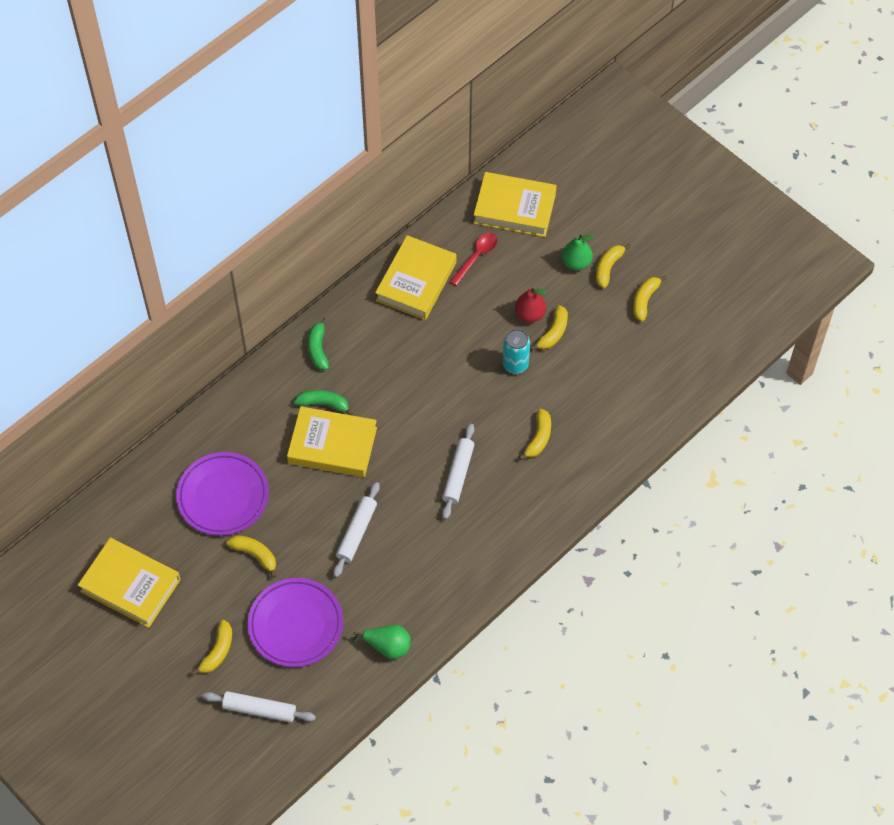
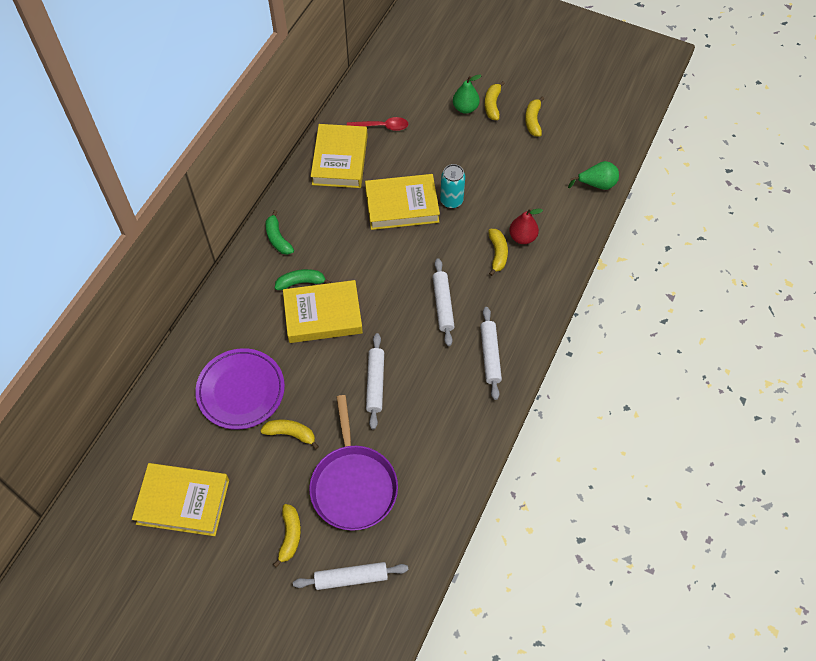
camera: 20 degrees left, 0 degrees up
(295, 625) = (353, 485): purple plate -> purple pan
(387, 646) = (445, 476): green pear -> green pear (596, 184)
(476, 257) = (382, 126): red spoon -> red spoon turned 75 degrees clockwise
(483, 542) = (490, 355): none -> white rolling pin
(514, 208) = (397, 81): yellow book -> yellow book (402, 205)
(530, 314) = (445, 158): red pear -> red pear (522, 237)
(553, 333) = (471, 167): yellow banana -> none

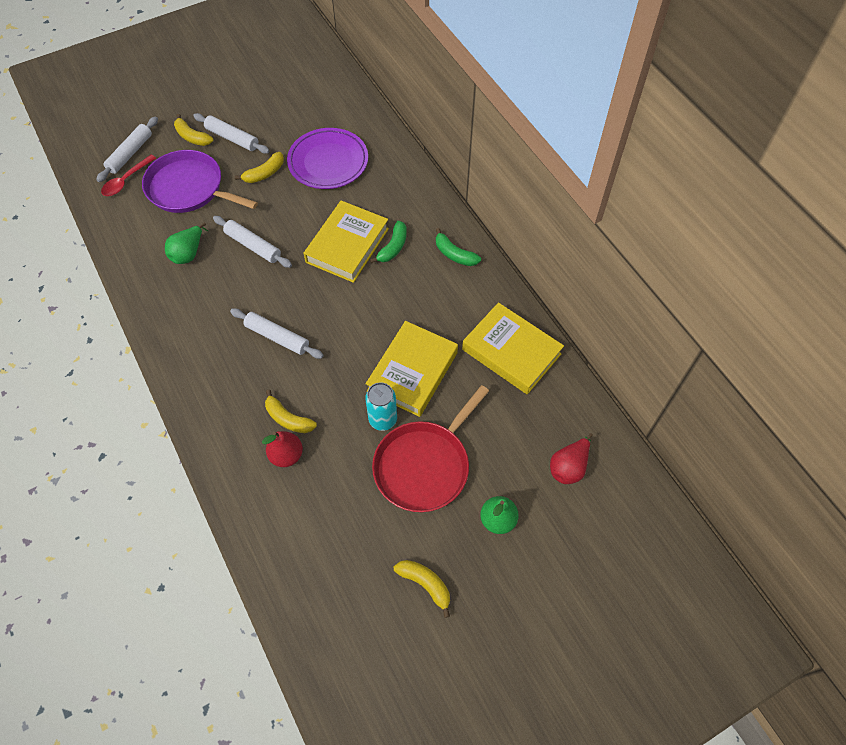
camera: 125 degrees right, 0 degrees up
(183, 501) = (274, 96): yellow book -> none
(278, 238) = (454, 254): green banana -> green banana turned 150 degrees counterclockwise
(382, 126) = (529, 416): red spoon -> red spoon (126, 181)
(401, 92) = (569, 467): none -> red pear
(463, 161) = (424, 465): none -> red pan
(490, 355) = (197, 341): white rolling pin -> white rolling pin (232, 138)
(492, 105) = (482, 555): yellow banana -> none
(596, 184) = (285, 585): green pear -> green pear (188, 253)

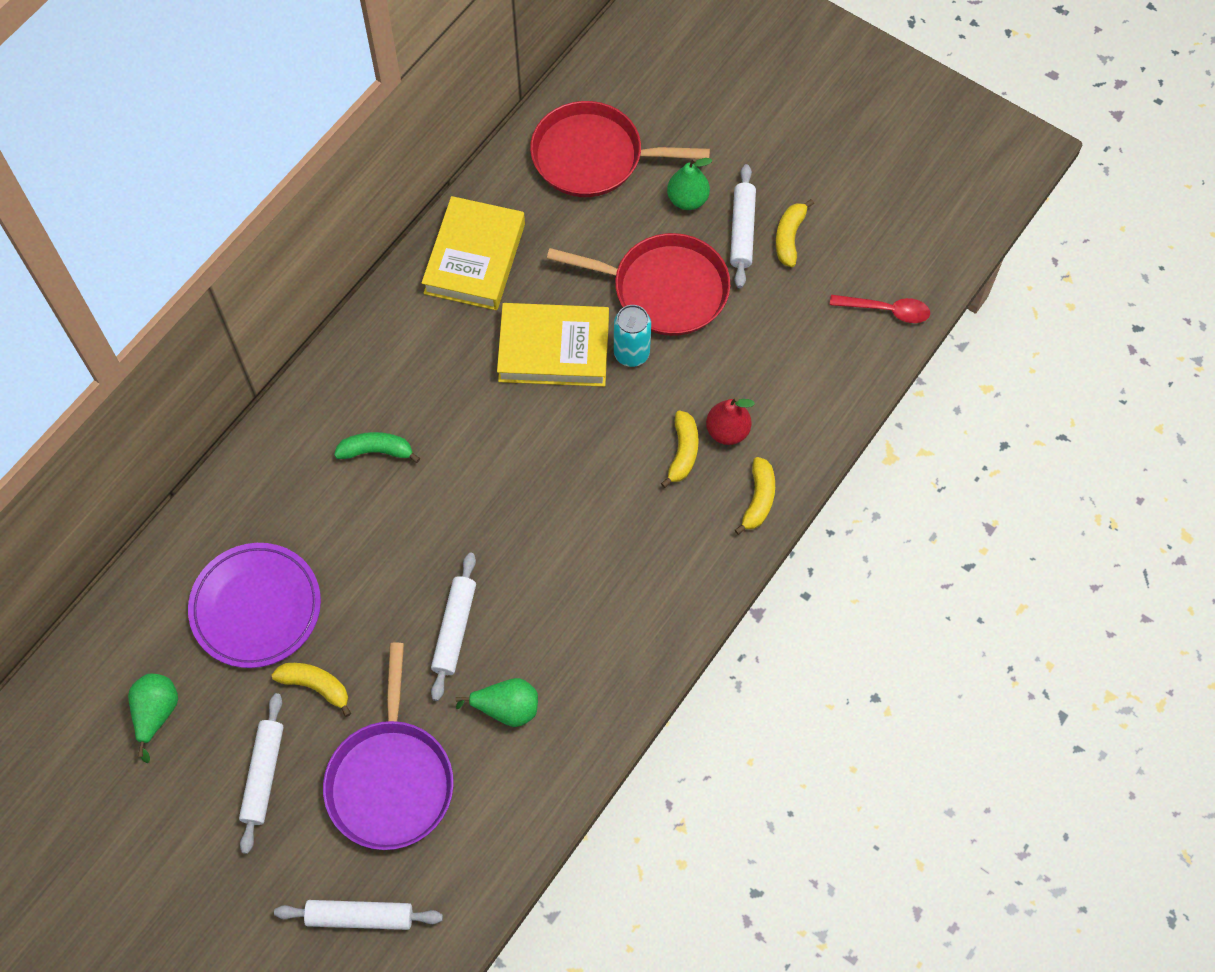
camera: 115 degrees left, 5 degrees up
(126, 181) = (416, 885): red spoon -> red spoon (886, 310)
(192, 137) = (285, 840): yellow banana -> yellow banana (758, 500)
(277, 337) = (581, 521): white rolling pin -> white rolling pin (742, 231)
(296, 107) = (156, 713): none -> green pear
(347, 245) = (399, 508): yellow book -> none
(454, 254) = (355, 374): green banana -> none
(569, 467) = (593, 157): red pear -> red pan

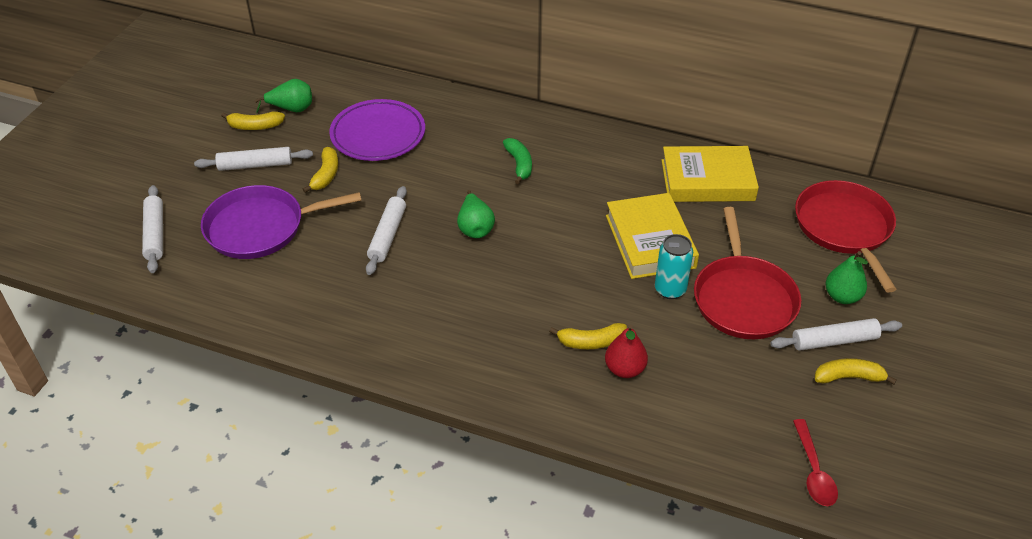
camera: 75 degrees right, 20 degrees down
(454, 629) = (387, 235): white rolling pin -> white rolling pin turned 75 degrees counterclockwise
(506, 708) = (329, 278): green pear -> green pear (475, 228)
(758, 500) = (565, 405): yellow banana -> yellow banana (255, 126)

